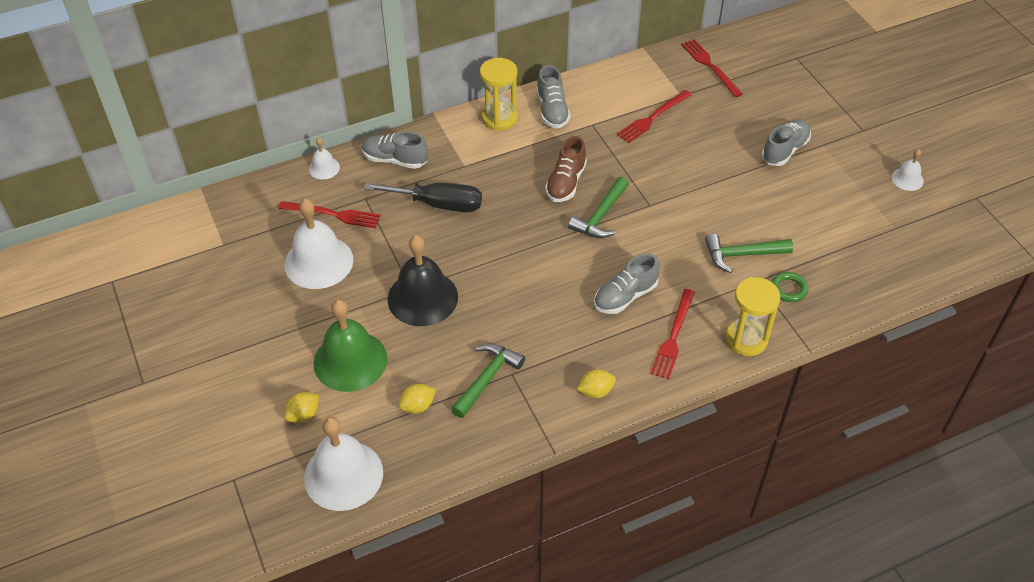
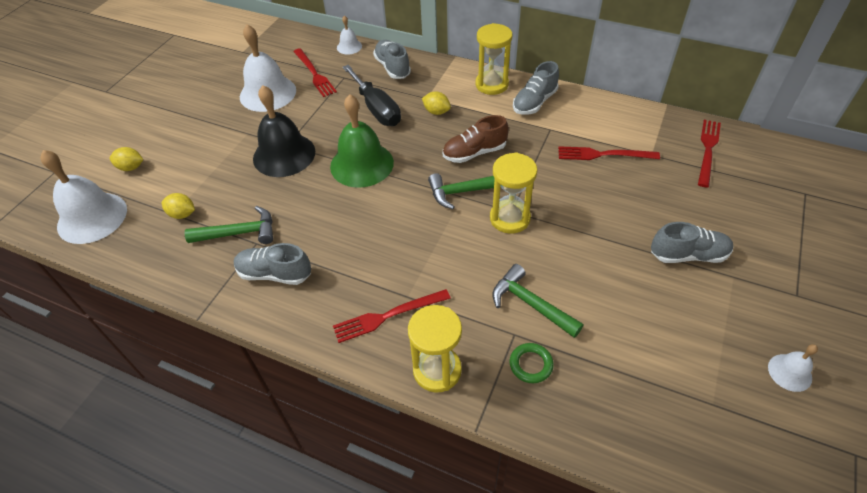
camera: 50 degrees right, 0 degrees up
(350, 360) = (196, 158): green bell -> green bell (362, 164)
(596, 391) = (282, 303): yellow lemon -> yellow lemon (436, 112)
(625, 296) = (399, 258): grey shoe -> grey shoe (274, 274)
(655, 211) = (509, 218): none -> yellow hourglass

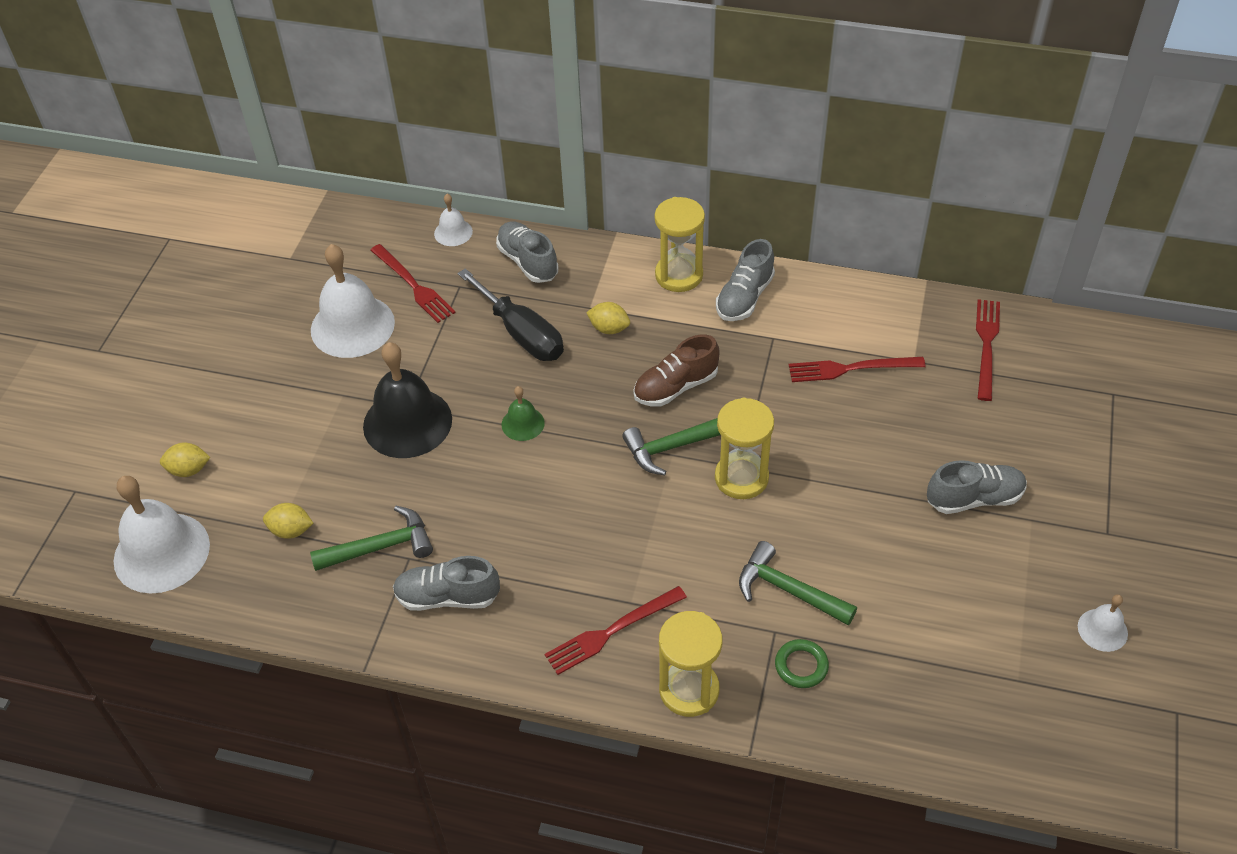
camera: 10 degrees left, 0 degrees up
(362, 164) = (523, 423): green bell -> green bell, size x0.48

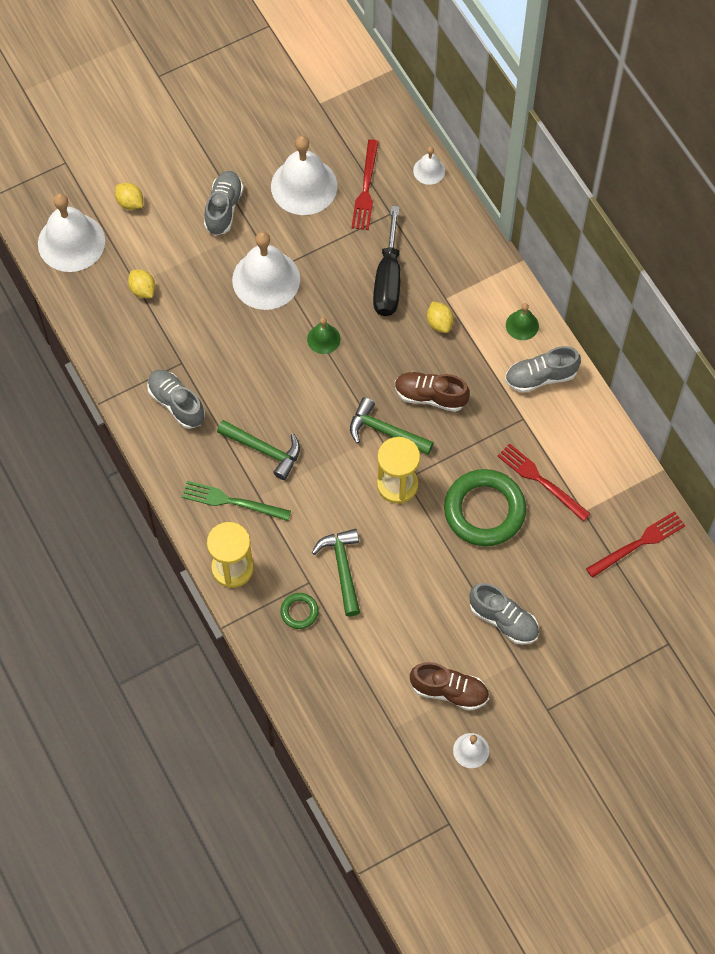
camera: 45 degrees right, 15 degrees up
(381, 546) = (175, 343): green hammer -> green hammer (264, 450)
(407, 422) = (266, 279): black bell -> white bell
(528, 262) = (447, 233): grey shoe -> grey shoe (224, 208)
(612, 631) = (232, 501): red fork -> green fork
(679, 275) = (522, 325): yellow hourglass -> green bell
(839, 431) = (484, 510): none -> green ring
(1016, 599) = (449, 691): none -> brown shoe

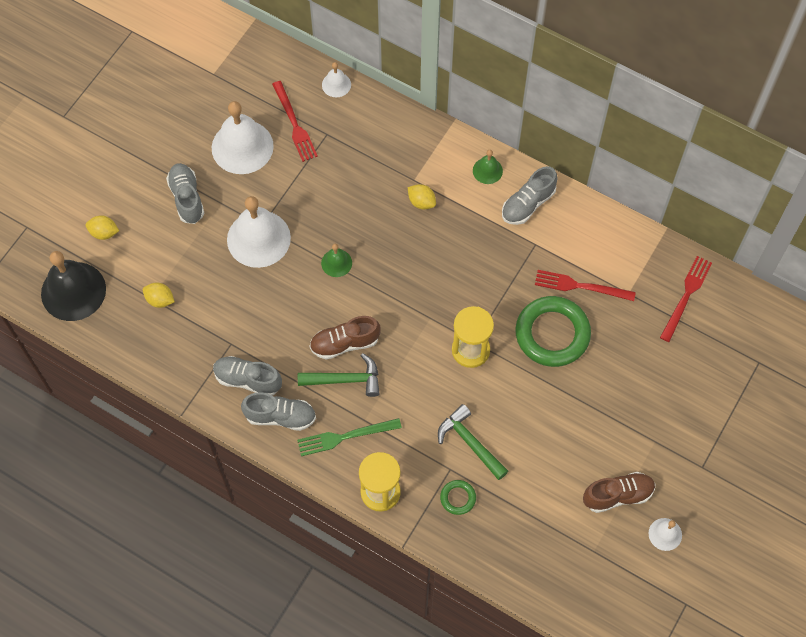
camera: 30 degrees left, 0 degrees up
(71, 242) = (73, 291): white bell -> black bell
(385, 431) = (433, 312): green hammer -> none
(388, 280) = (358, 188): black screwdriver -> none
(430, 396) = (451, 264): brown shoe -> brown shoe (345, 343)
(503, 620) = (623, 414): grey shoe -> grey shoe (280, 416)

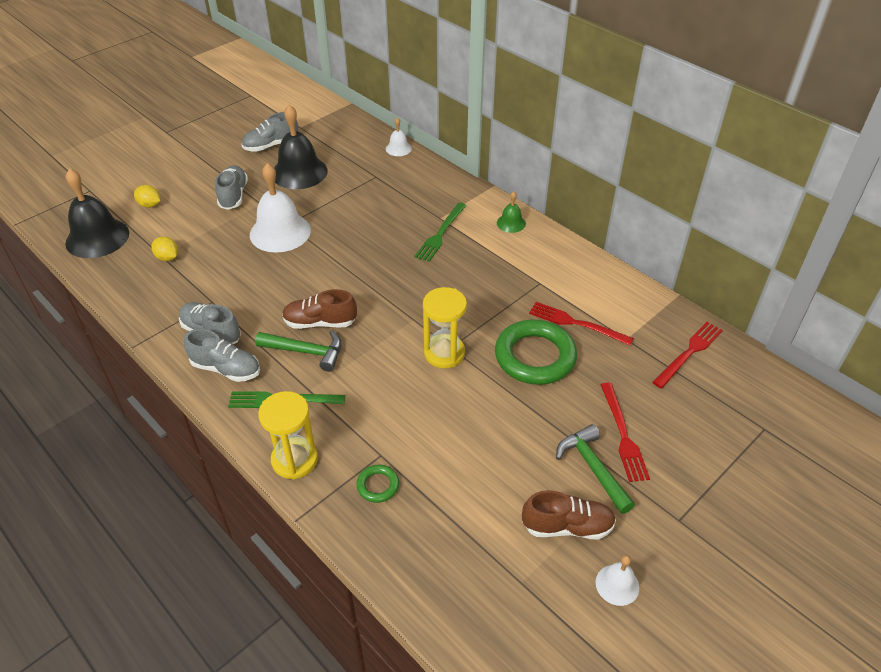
camera: 15 degrees right, 20 degrees down
(242, 147) = (299, 172): white bell -> black bell
(294, 124) = (351, 166): red fork -> red fork (623, 435)
(336, 263) = (342, 261): green bell -> none
(421, 202) = (440, 234): yellow lemon -> green fork
(470, 442) = (412, 434): green hammer -> green hammer (592, 467)
(528, 204) = (542, 252): grey shoe -> grey shoe (271, 145)

